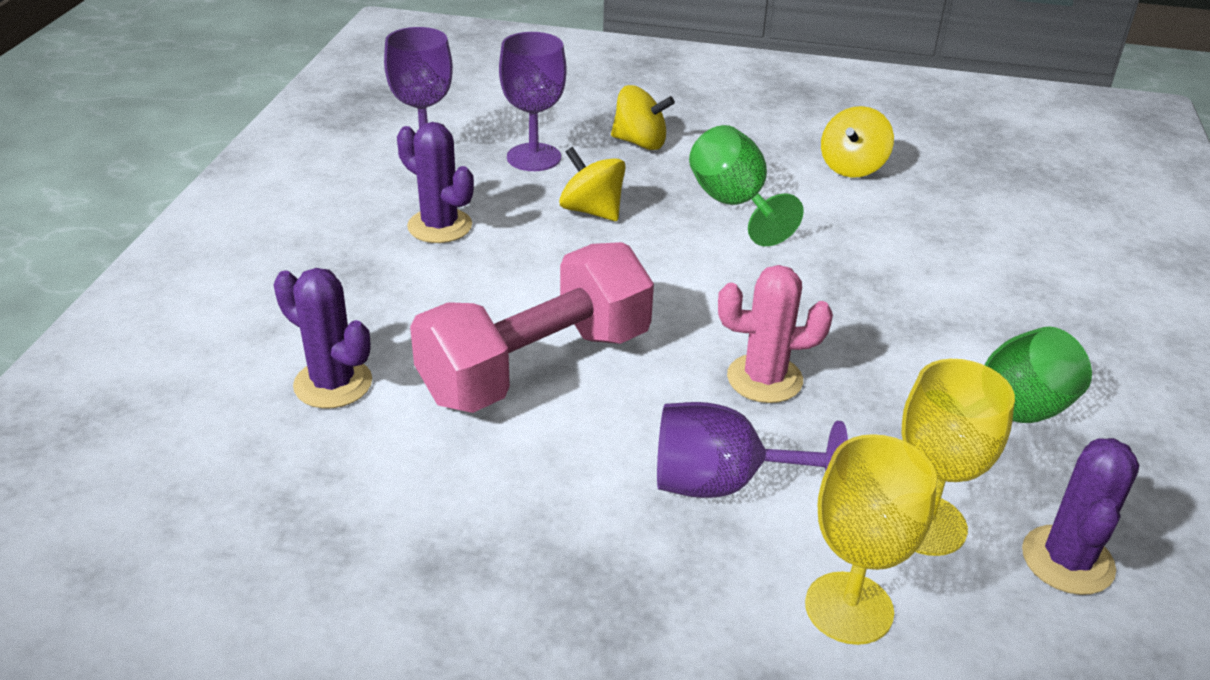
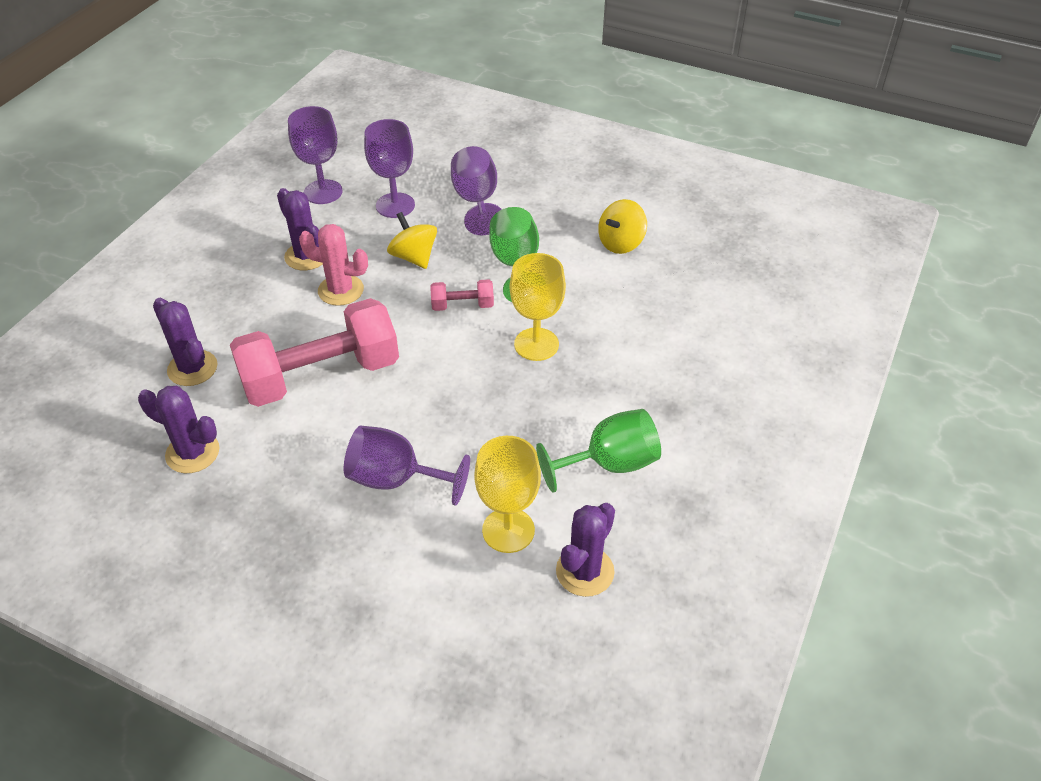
camera: 15 degrees right, 10 degrees up
(386, 498) = (192, 453): none -> purple cactus
(640, 143) = (476, 201): yellow spinning top -> purple goblet
(690, 257) = (462, 305): none -> pink dumbbell
(764, 379) = (462, 409): pink cactus -> pink cactus (341, 290)
(849, 608) = (429, 575): yellow goblet -> yellow goblet (536, 344)

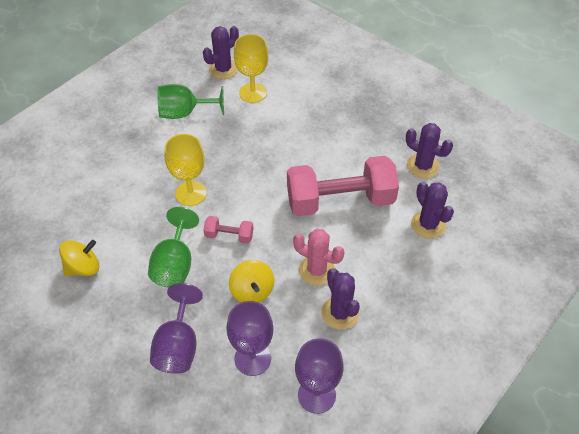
camera: 165 degrees left, 5 degrees up
(396, 479) = (305, 128): purple goblet -> none

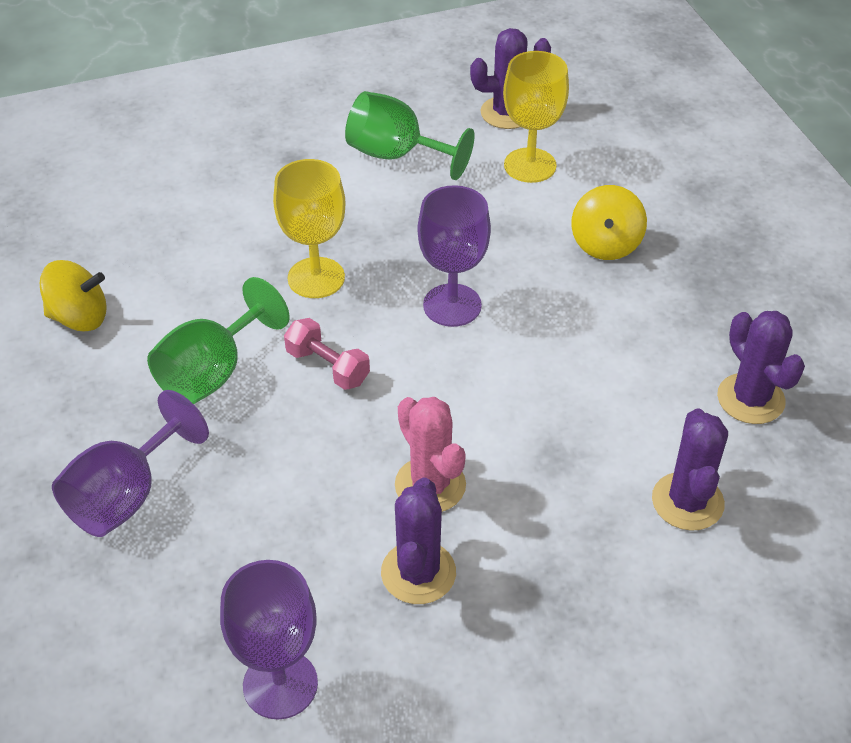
camera: 30 degrees right, 5 degrees down
(252, 291) = (299, 468): yellow spinning top -> yellow spinning top (605, 244)
(252, 358) = (222, 572): purple goblet -> purple goblet (452, 305)
(340, 201) = (554, 392): pink dumbbell -> none

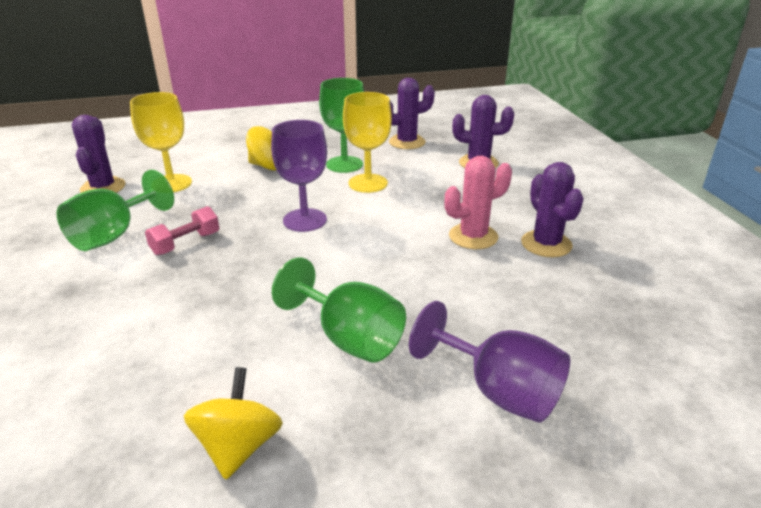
camera: 85 degrees left, 15 degrees down
(280, 684) = (655, 301): purple goblet -> none
(316, 278) = (248, 279): yellow goblet -> yellow goblet (368, 183)
(327, 367) = (355, 275): pink dumbbell -> pink dumbbell (186, 243)
(418, 573) = (546, 244): purple cactus -> purple cactus turned 60 degrees clockwise
(634, 326) = (344, 164): none -> green goblet

